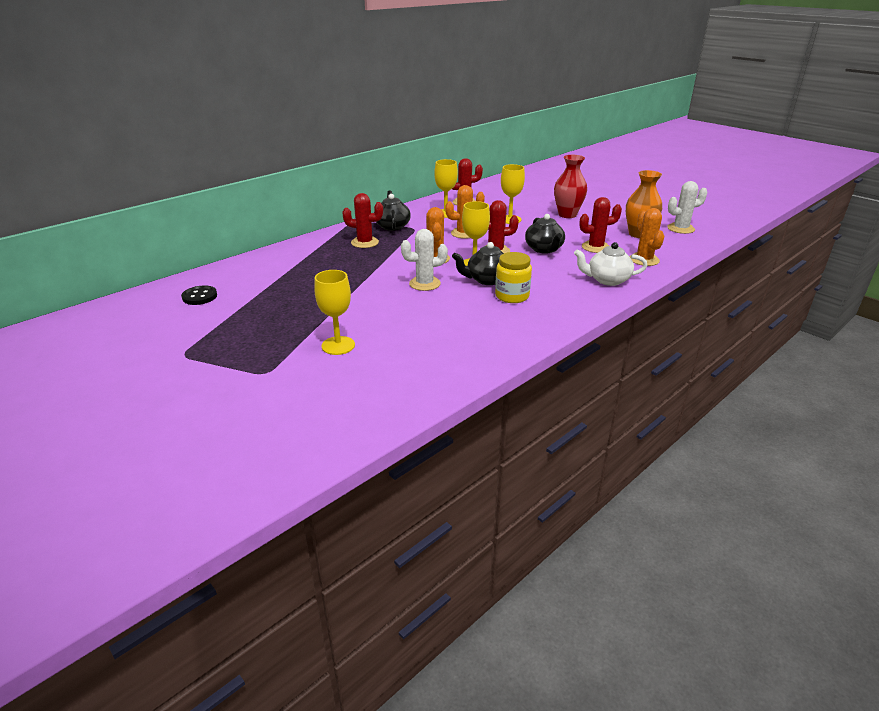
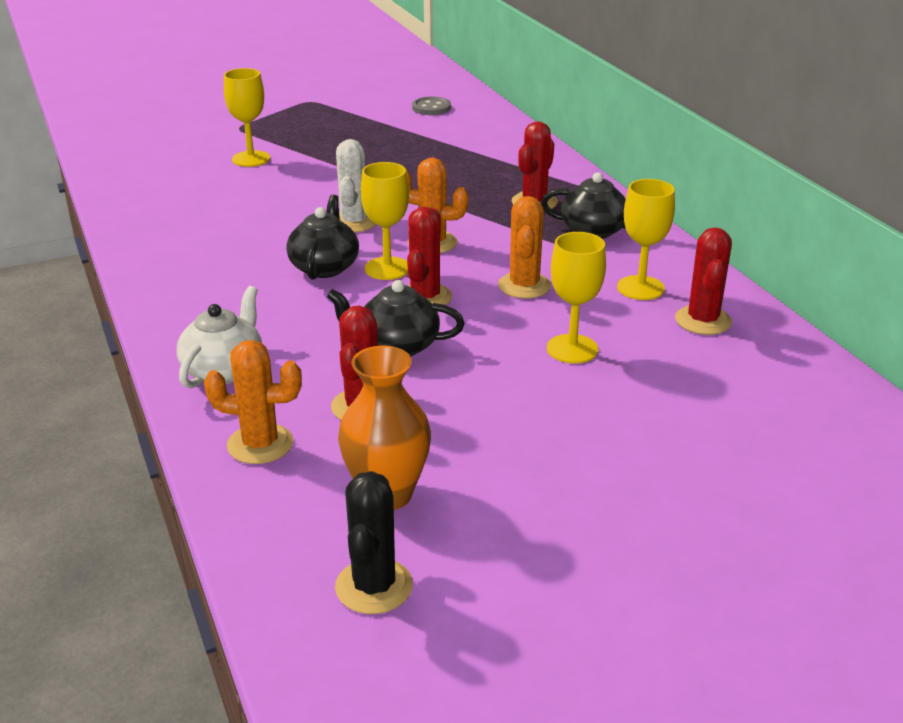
camera: 110 degrees right, 0 degrees up
(199, 296) = (431, 108): black button -> grey button
(512, 296) = (256, 273): yellow jar -> none
(567, 215) = (566, 432): red vase -> none
(680, 229) = (374, 586): white cactus -> black cactus

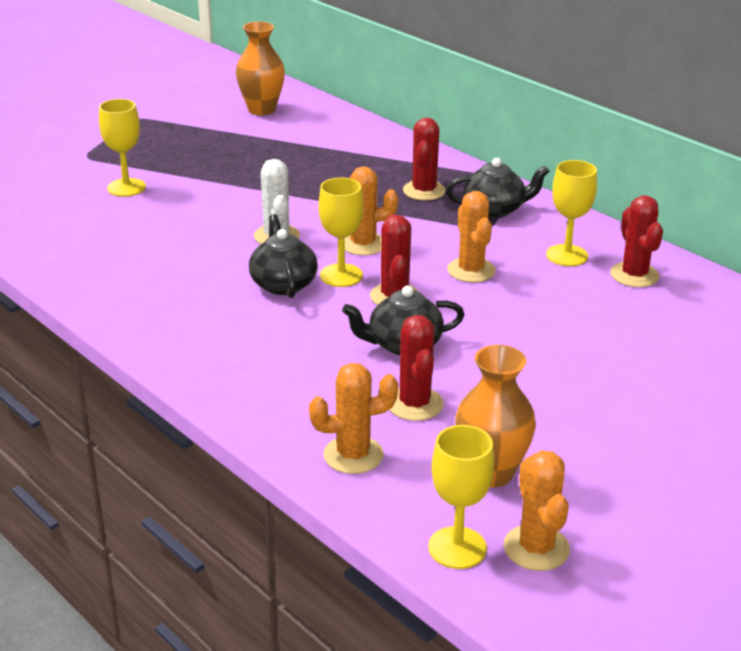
camera: 20 degrees left, 0 degrees up
(224, 370) = (268, 397): white teapot -> none
(374, 586) = (536, 548): black cactus -> orange cactus
(431, 108) = (261, 110): grey button -> orange vase
(572, 349) = (549, 319): yellow goblet -> yellow goblet (457, 548)

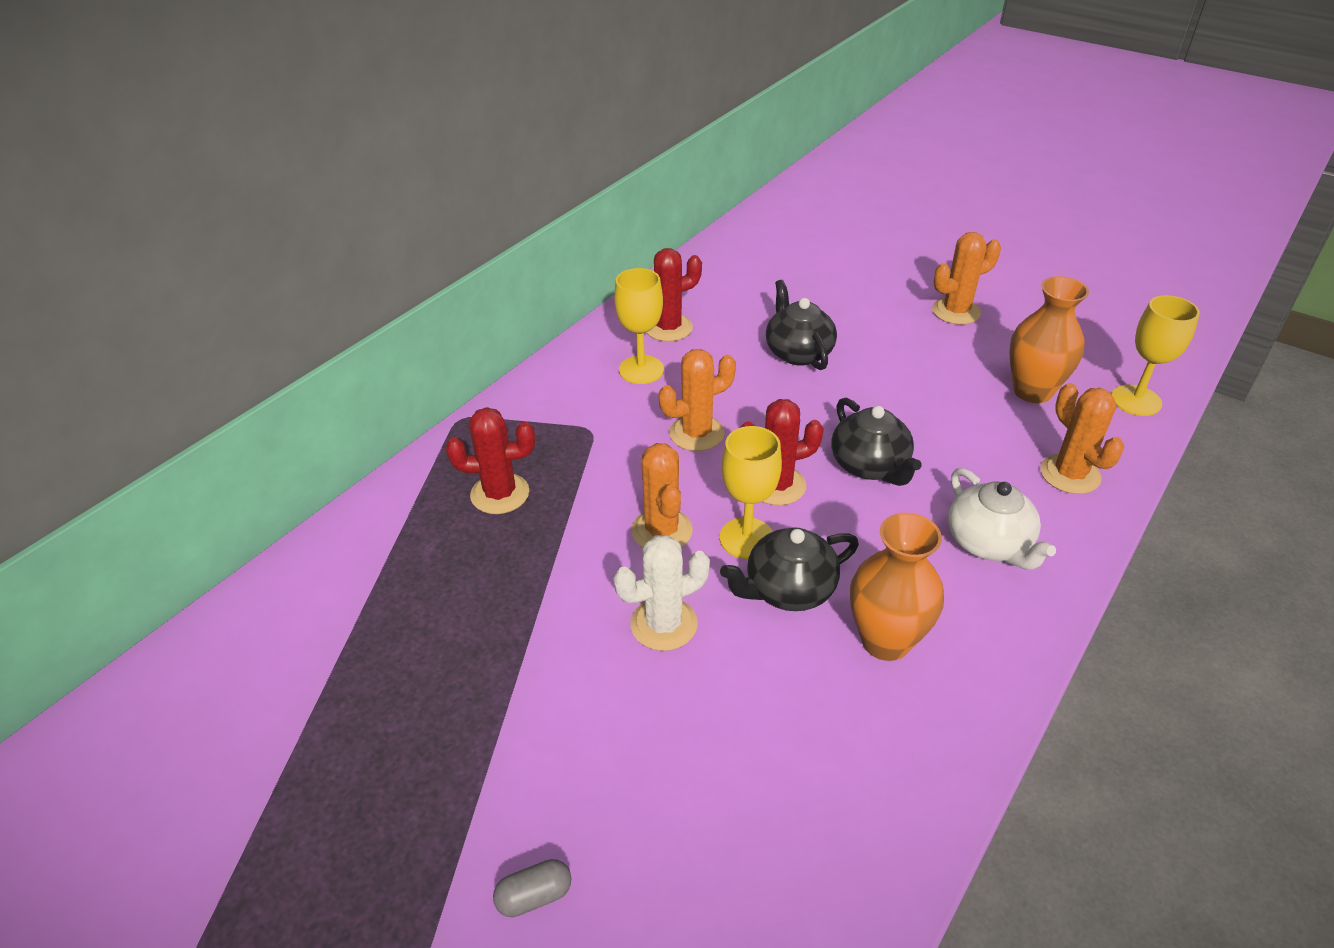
camera: 100 degrees left, 10 degrees up
(126, 187) = (534, 896): yellow goblet -> grey capsule
(261, 110) = (171, 756): orange vase -> orange vase (885, 640)
(287, 382) = (989, 543): none -> white teapot
(415, 404) = (966, 445): red cactus -> none
(495, 209) = (543, 428): black teapot -> black teapot (798, 352)
(536, 548) = (1102, 363): orange cactus -> orange cactus (956, 311)

